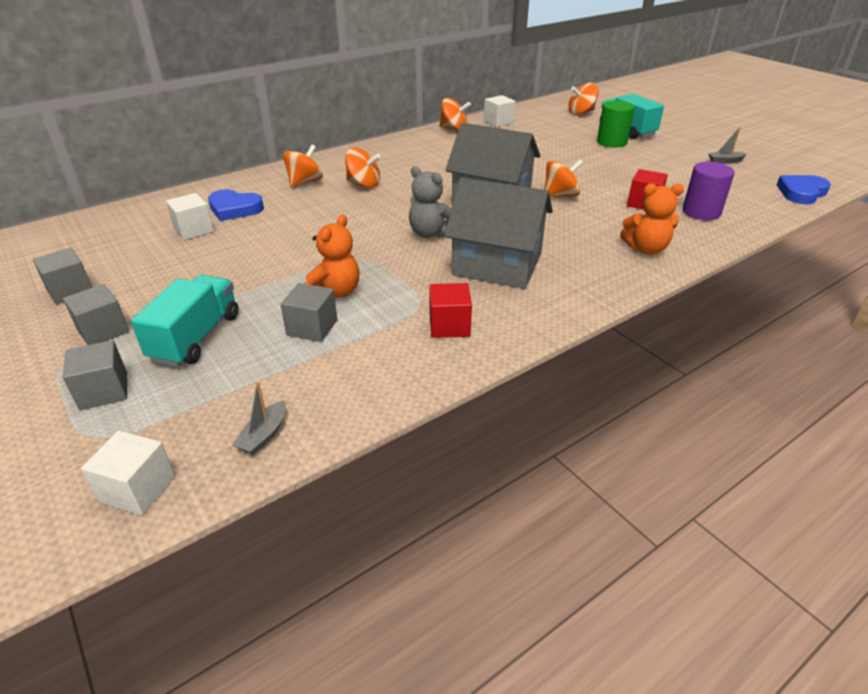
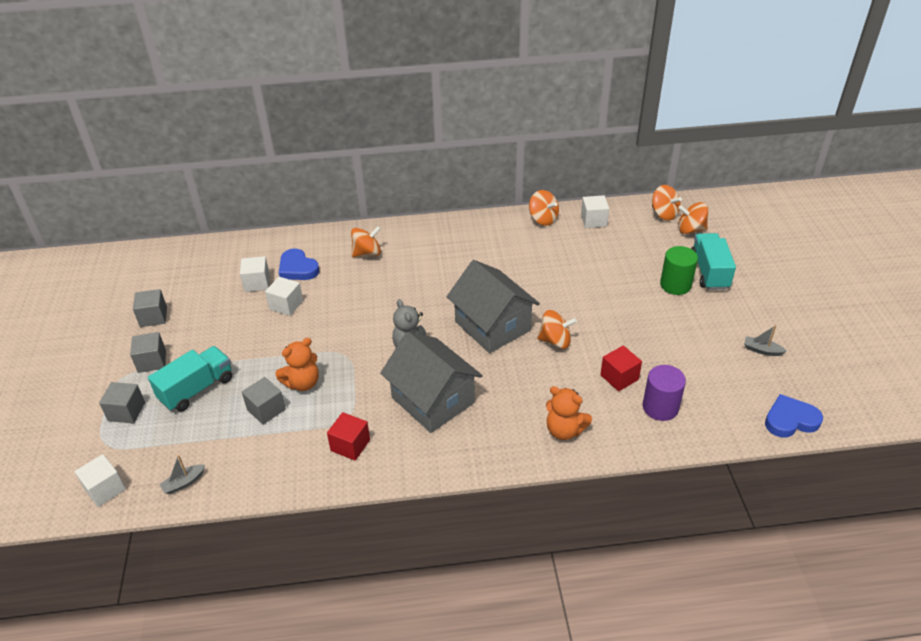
camera: 30 degrees right, 5 degrees up
(249, 238) = (286, 305): none -> white cube
(364, 184) = (408, 271): orange spinning top -> orange spinning top (664, 214)

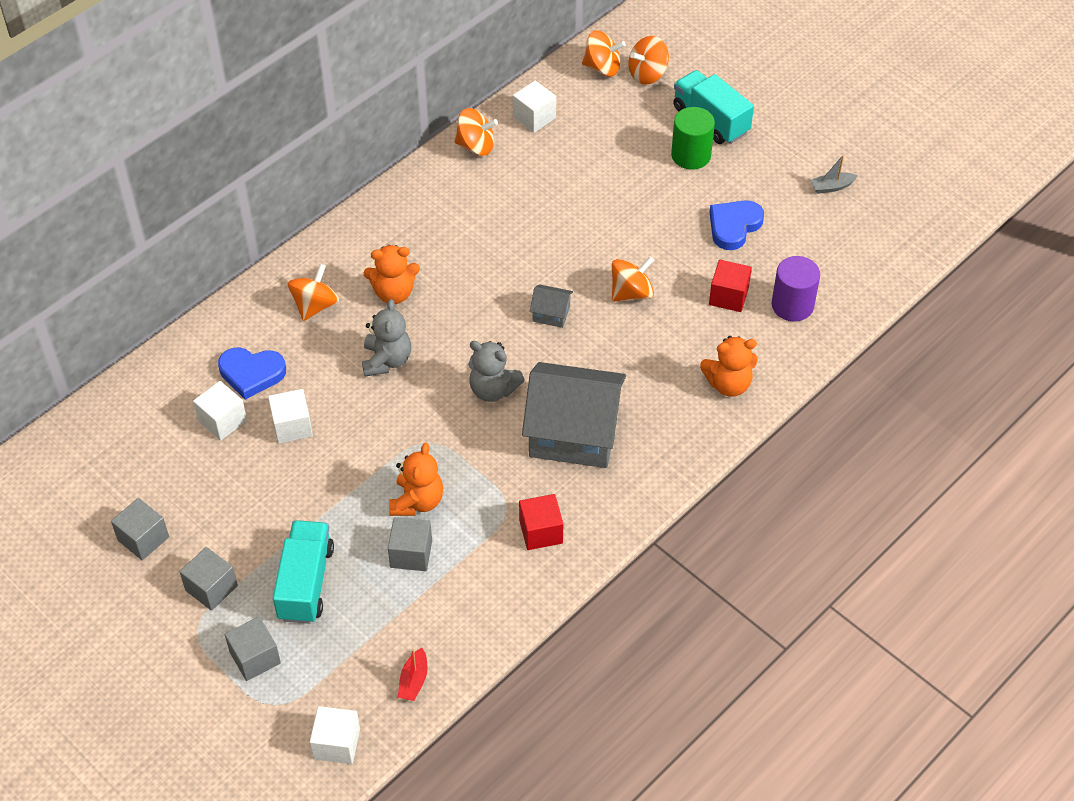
camera: 40 degrees left, 10 degrees up
(184, 483) = (413, 681): grey boat -> red boat
(372, 300) = (387, 360): none -> grey teddy bear
(415, 268) = (394, 293): none -> orange teddy bear
(492, 326) = (551, 314): grey house -> grey house, size x0.42
(790, 420) = (911, 249): blue heart -> blue heart (734, 226)

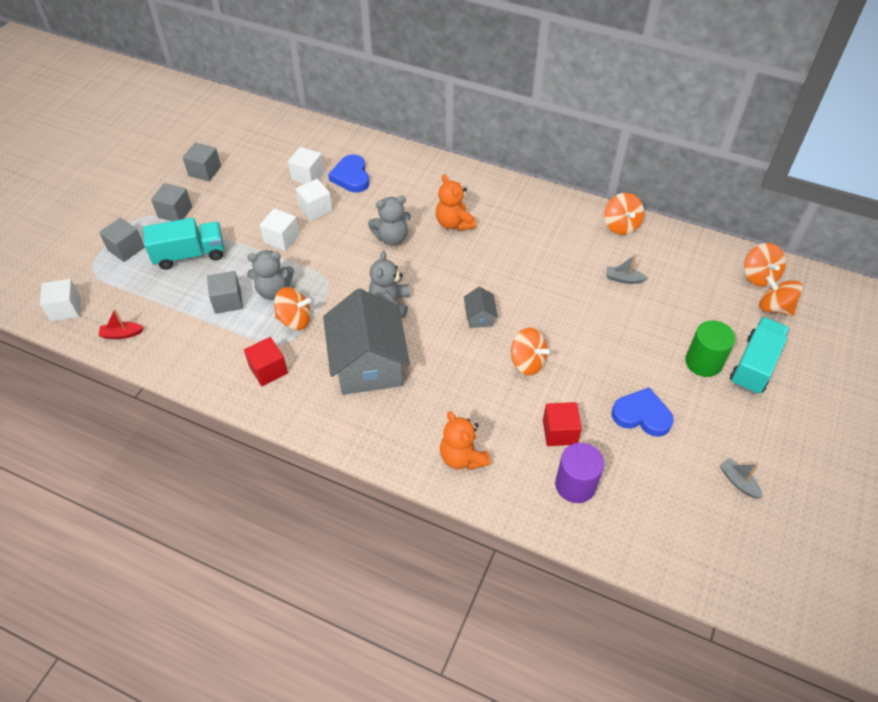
camera: 70 degrees right, 0 degrees up
(315, 306) = (422, 188): orange spinning top -> orange spinning top (295, 320)
(417, 501) = (274, 291): orange teddy bear -> grey teddy bear
(534, 117) = (673, 250): white cube -> white cube (281, 239)
(555, 174) = (623, 279): none -> grey boat

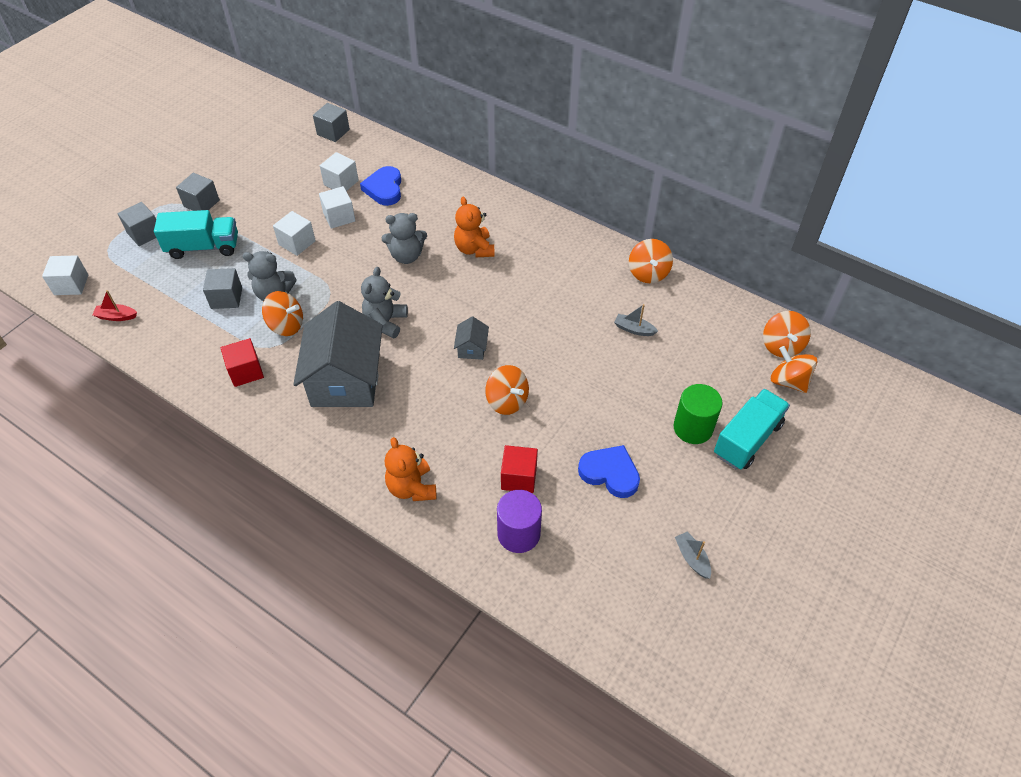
camera: 10 degrees right, 0 degrees up
(205, 171) = (242, 166): grey cube -> grey cube (333, 132)

